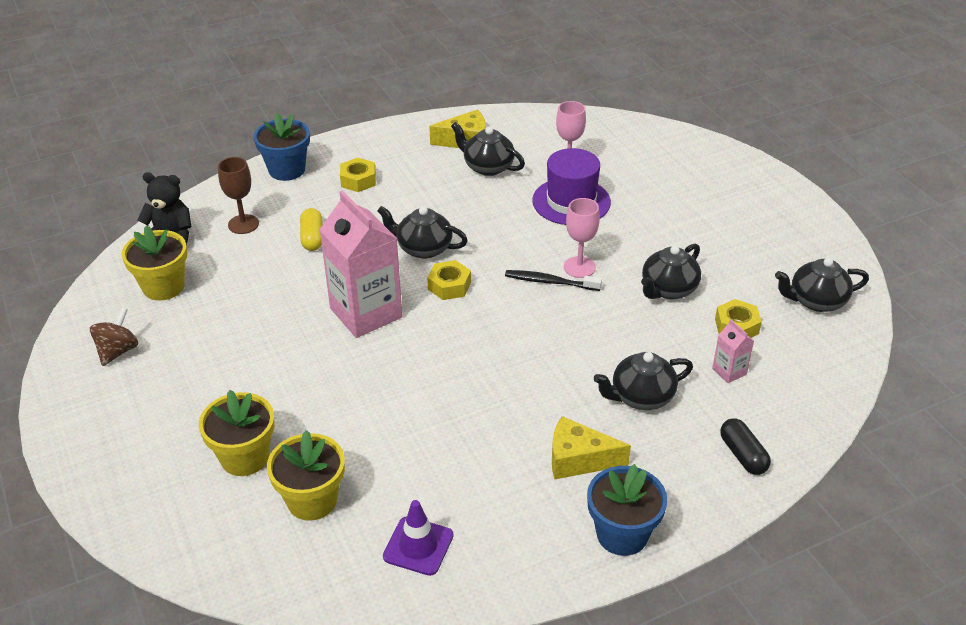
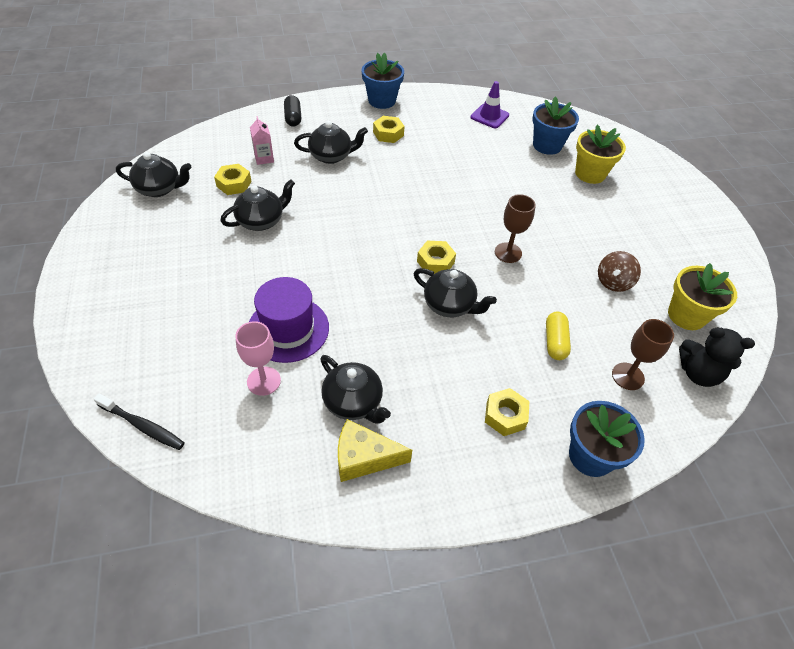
camera: 170 degrees left, 10 degrees up
(118, 351) = (702, 262): brown spinning top -> brown spinning top (613, 282)
(312, 500) = (547, 145): yellow flower pot -> blue flower pot
(366, 313) = (508, 252): pink carton -> brown goblet
(550, 282) = (351, 247): black toothbrush -> black toothbrush (142, 425)
(578, 459) = (388, 134): yellow cheese -> yellow nut
(579, 267) = (320, 255): pink goblet -> none

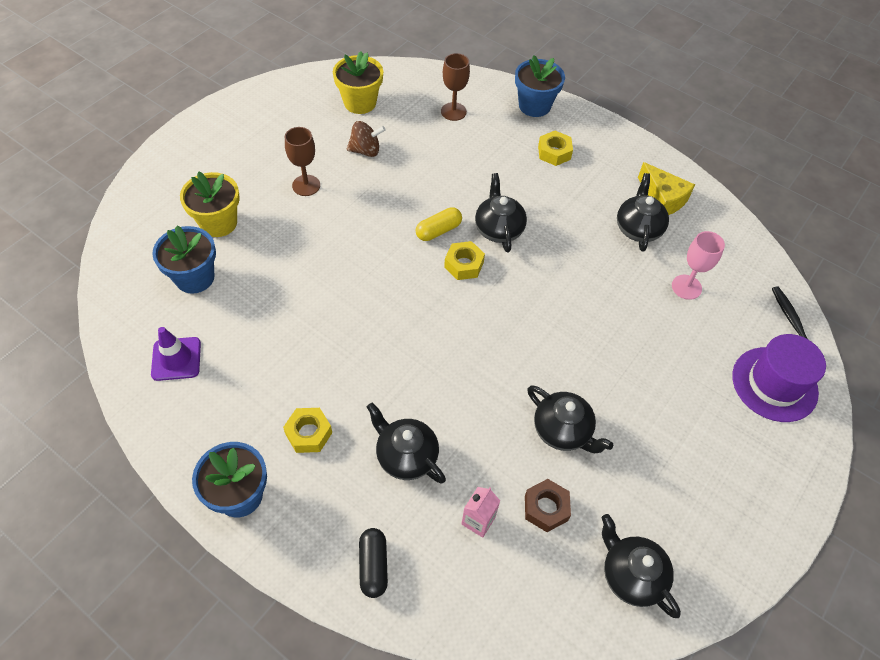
camera: 130 degrees left, 5 degrees up
(234, 184) = (546, 508): yellow nut -> brown nut
(261, 221) = (562, 431): black teapot -> black teapot turned 150 degrees counterclockwise
(288, 329) = (635, 308): purple hat -> purple hat (774, 384)
(293, 118) = (373, 566): black capsule -> black capsule turned 45 degrees counterclockwise
(508, 252) = (400, 225): brown goblet -> brown goblet (306, 185)
(555, 342) = (465, 156): yellow capsule -> yellow capsule (438, 231)
(698, 373) = (412, 82): black teddy bear -> none

